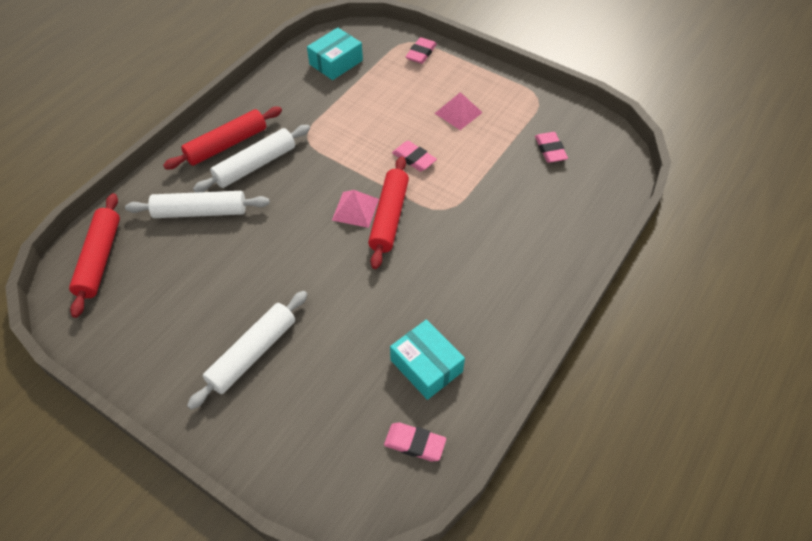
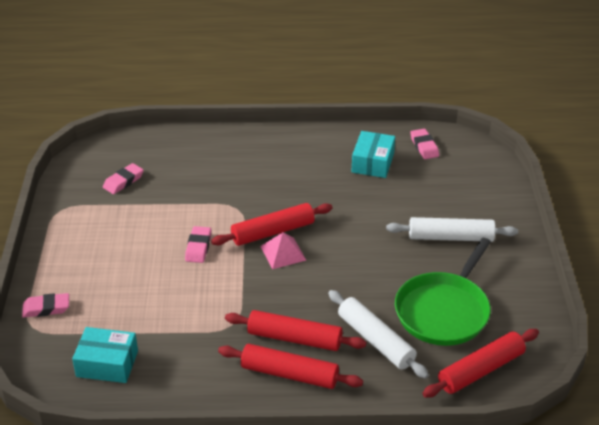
camera: 125 degrees left, 15 degrees down
(178, 279) = (444, 311): none -> green pan
(255, 165) = (295, 338): white rolling pin -> red rolling pin
(458, 113) = (118, 246): pink pyramid -> none

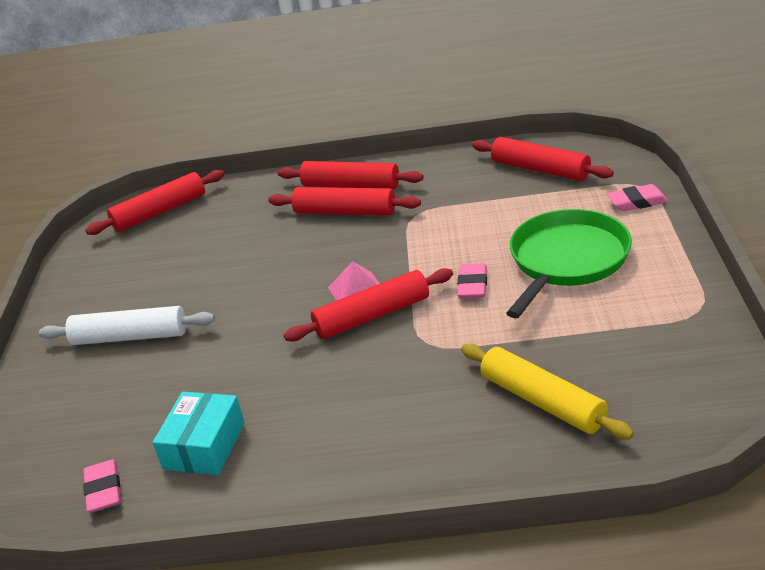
camera: 175 degrees left, 5 degrees down
(107, 363) = (540, 169): turquoise box -> red rolling pin
(123, 181) = (623, 365): pink eraser -> none
(177, 167) = (543, 401): none -> yellow rolling pin
(376, 340) = (258, 221): white rolling pin -> none
(444, 311) = (175, 255): green pan -> green pan (567, 261)

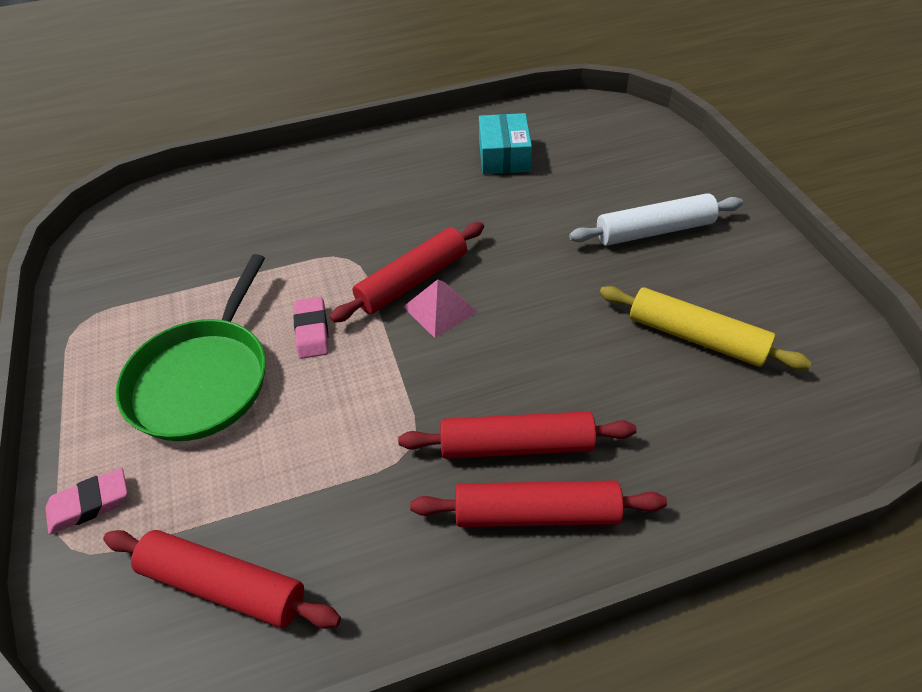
camera: 160 degrees right, 15 degrees up
(103, 490) = (557, 123): pink eraser -> none
(160, 212) = (809, 421): red rolling pin -> none
(543, 401) = (241, 219): yellow rolling pin -> yellow rolling pin (695, 337)

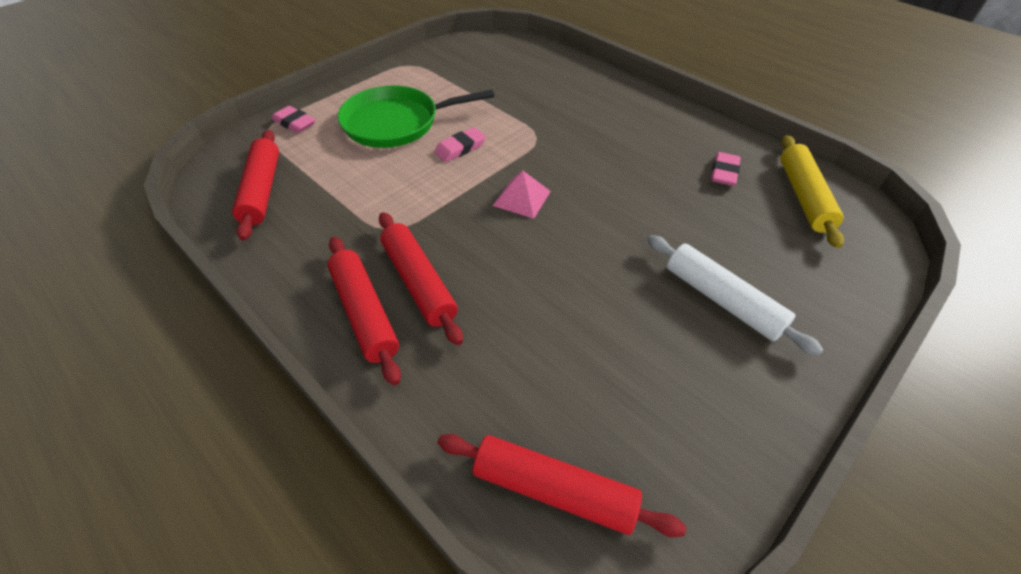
camera: 60 degrees right, 0 degrees up
(412, 281) = (538, 175): red rolling pin -> red rolling pin (553, 489)
(504, 156) = (724, 172): turquoise box -> pink eraser
(695, 337) = (605, 368): yellow rolling pin -> yellow rolling pin (803, 196)

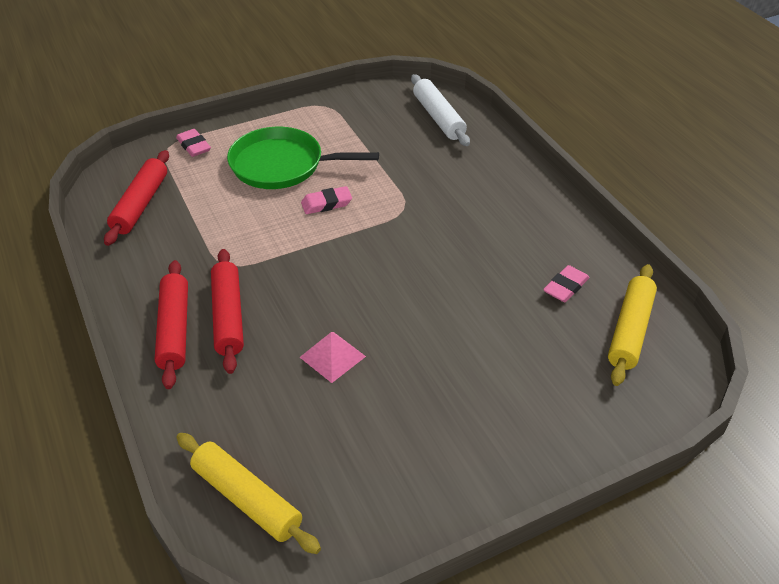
camera: 20 degrees right, 5 degrees down
(521, 198) = (355, 265): pink pyramid -> pink pyramid (332, 356)
(553, 489) = (246, 498): red rolling pin -> yellow rolling pin
(722, 300) = (477, 402): white rolling pin -> white rolling pin (438, 117)

